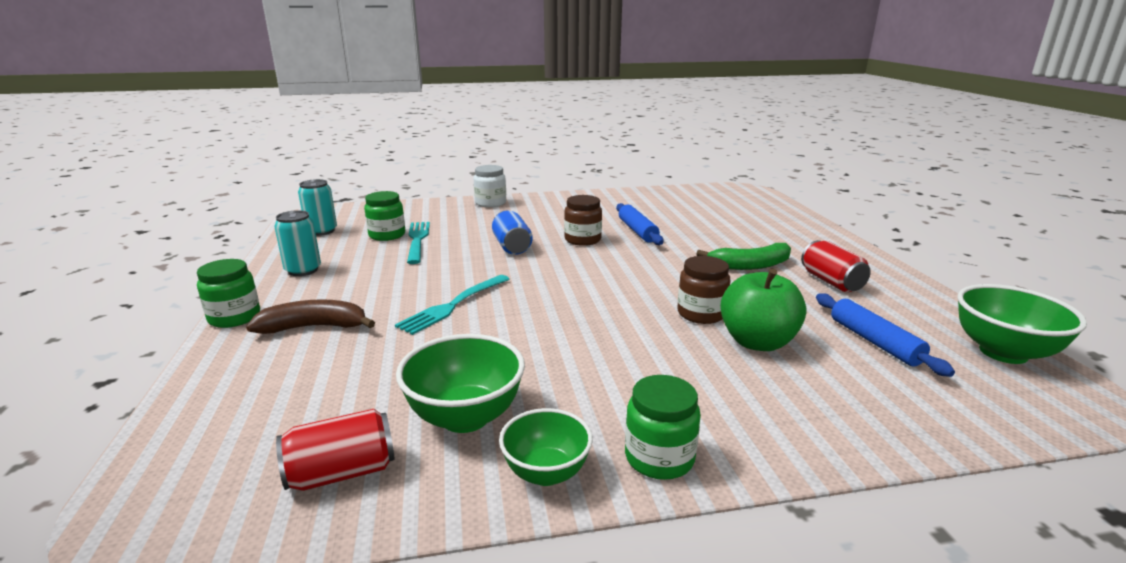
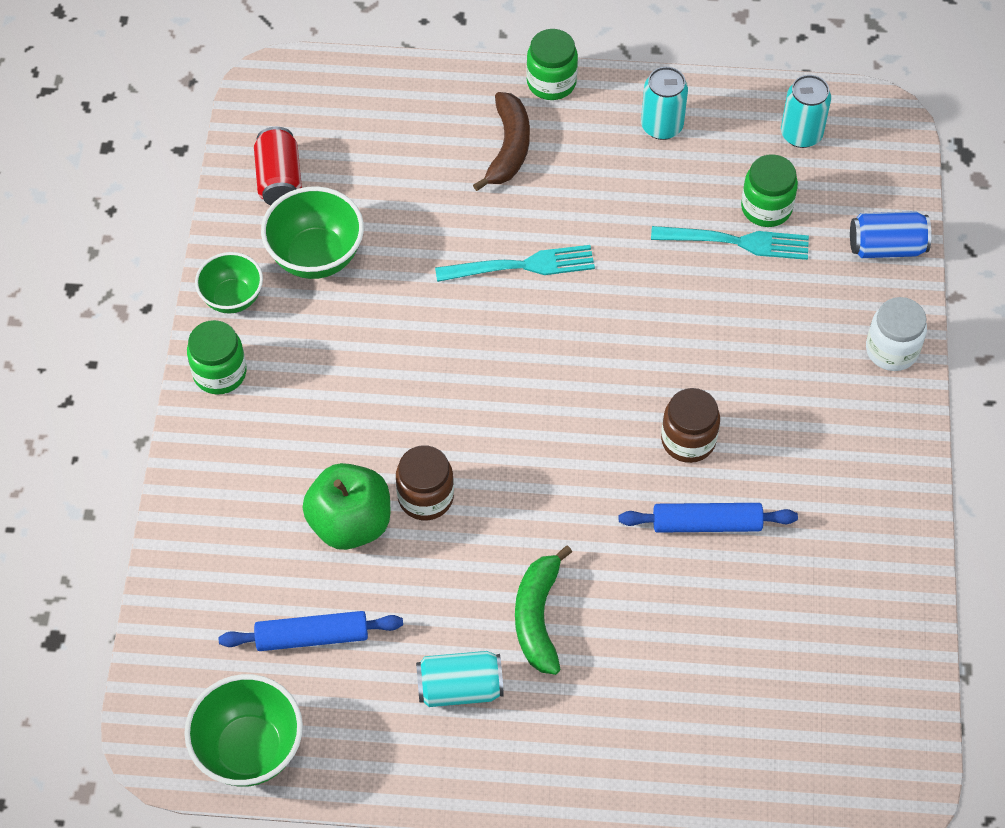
camera: 105 degrees right, 35 degrees up
(453, 305) = (521, 266): turquoise fork -> turquoise fork turned 120 degrees clockwise
(512, 246) = (684, 348): blue can -> blue can (886, 247)
(831, 282) = (460, 688): red can -> turquoise can

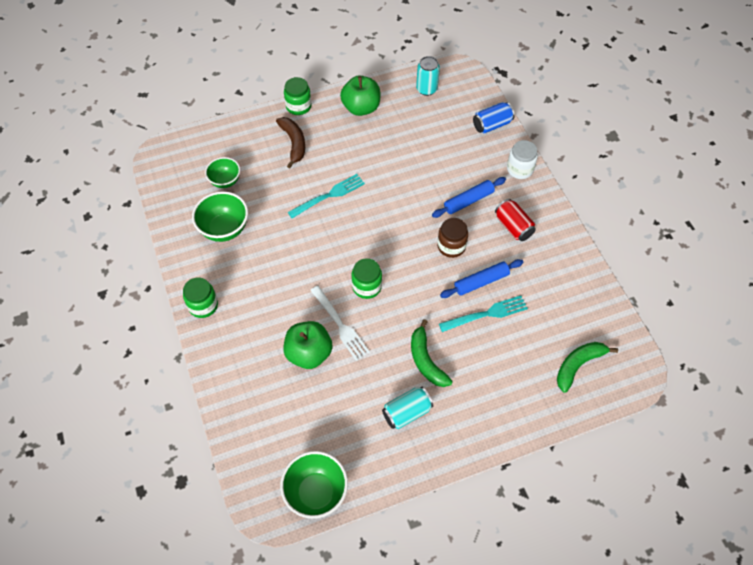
camera: 25 degrees left, 0 degrees up
(232, 298) = (191, 266): green bowl -> green bowl (225, 181)
(279, 179) = (187, 199): red can -> red can (513, 226)
(312, 636) = (319, 419): blue rolling pin -> blue rolling pin (468, 201)
(425, 497) = (340, 325): brown jar -> white fork
(661, 126) = (361, 108): turquoise can -> green apple
(736, 242) = (424, 147): turquoise fork -> turquoise fork (486, 314)
(766, 208) = (429, 127): green jar -> green jar (367, 287)
(797, 738) = (578, 365): none -> green banana

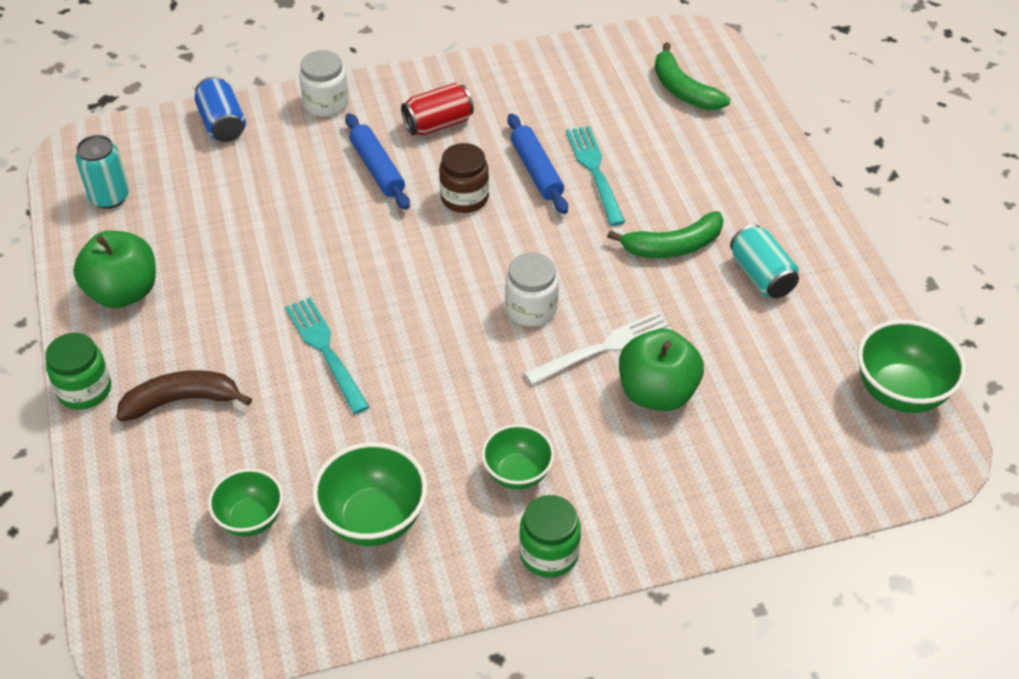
camera: 85 degrees left, 10 degrees down
(252, 288) = (517, 473): none -> green bowl
(367, 287) = (531, 309): green jar -> white jar

